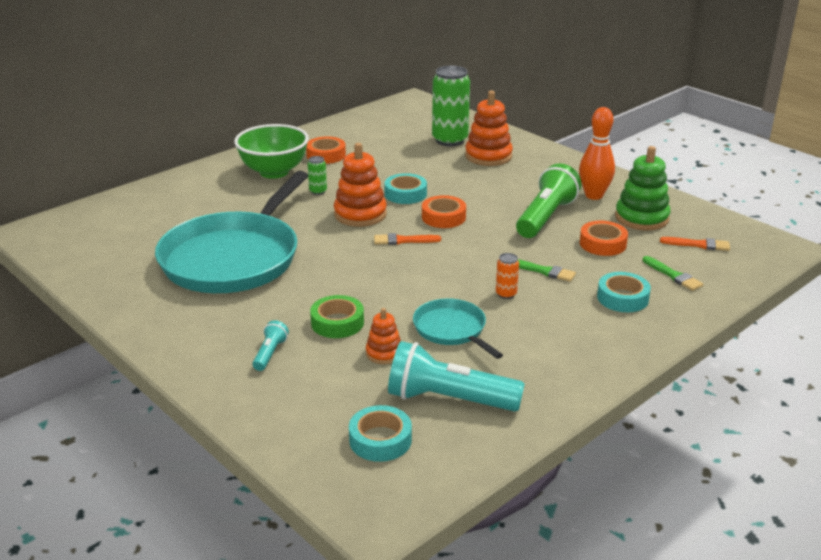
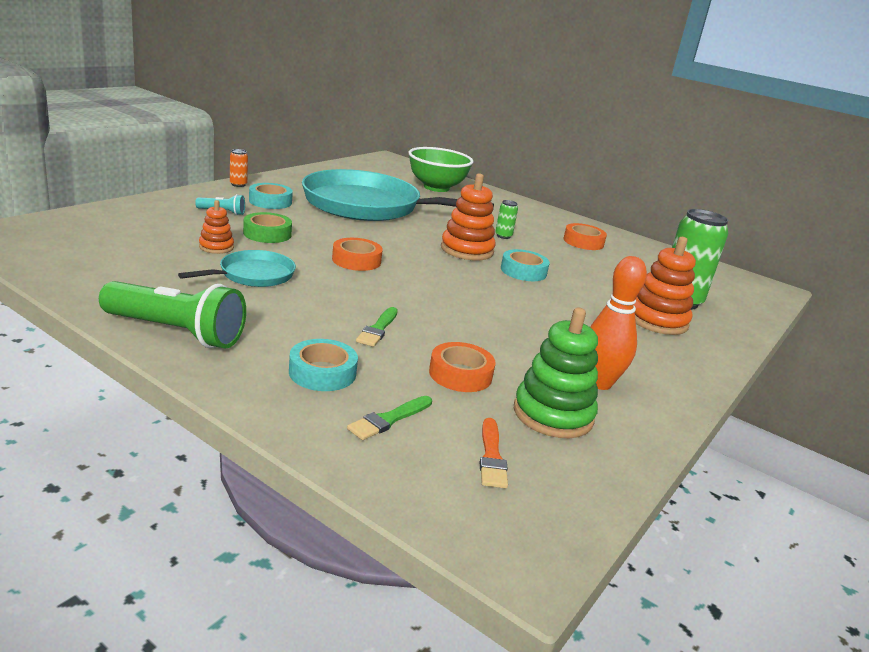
camera: 75 degrees right, 5 degrees down
(274, 172) = (530, 222): green bowl -> green bowl (436, 187)
(380, 440) = (89, 240): turquoise tape -> turquoise tape (270, 201)
(403, 240) = (422, 265): orange brush -> none
(443, 217) = (481, 286): orange tape -> orange tape (356, 260)
(449, 399) = (136, 266): turquoise flashlight -> none
(506, 294) = (323, 304): orange can -> orange can (238, 184)
(546, 217) = (514, 342): green flashlight -> green flashlight (176, 332)

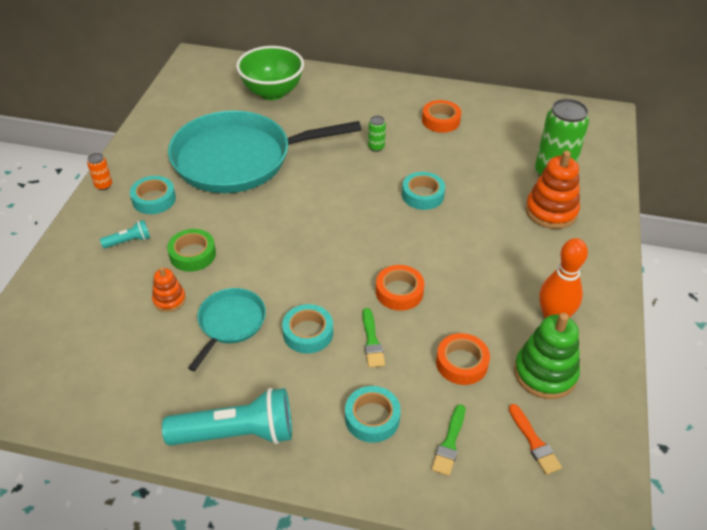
camera: 20 degrees left, 20 degrees up
(176, 332) = (237, 433): green flashlight -> turquoise flashlight
(319, 304) = (308, 333): none -> turquoise tape
(356, 260) = (291, 254): orange tape -> orange tape (399, 292)
(467, 250) = (362, 187): orange stacking toy -> none

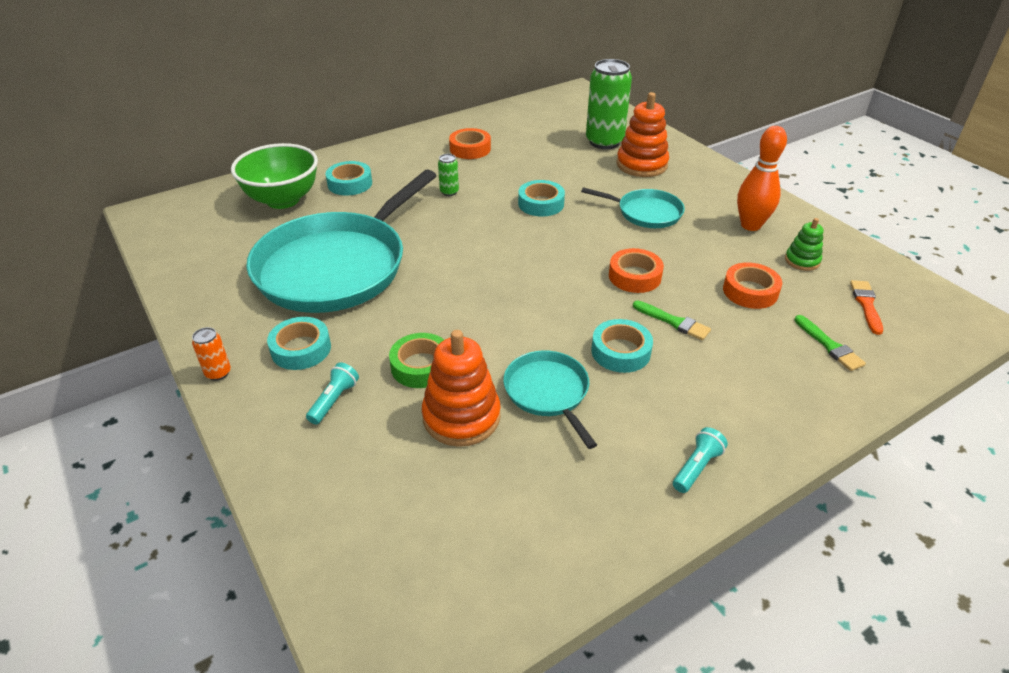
camera: 45 degrees left, 5 degrees down
(169, 300) = (461, 417): orange stacking toy -> orange stacking toy, size x1.80
(237, 433) = (697, 467): turquoise flashlight -> turquoise flashlight, size x0.47
(372, 418) = (762, 371): turquoise tape -> turquoise tape (350, 184)
(487, 252) = (646, 213): none -> turquoise pan
(534, 442) = (866, 305): orange brush -> orange brush turned 105 degrees counterclockwise
(545, 373) = (802, 261): green stacking toy -> green stacking toy, size x0.56

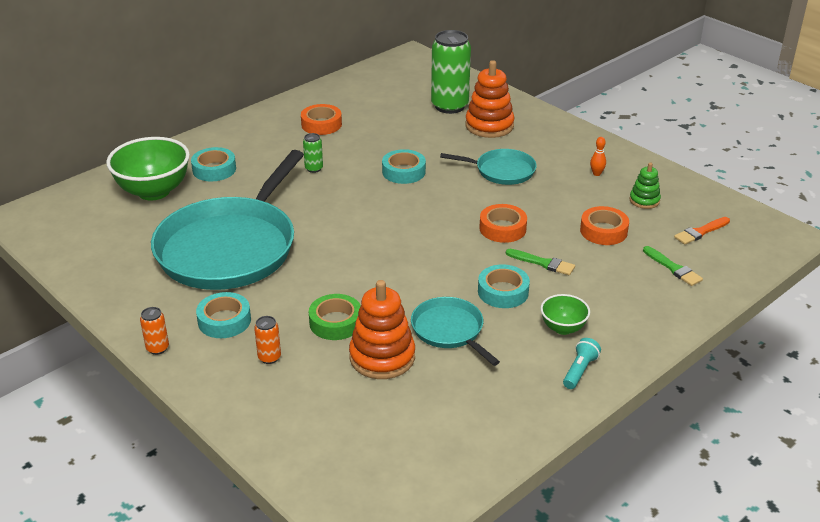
camera: 10 degrees left, 5 degrees down
(334, 400) = (269, 357): turquoise flashlight -> orange can
(684, 406) = (563, 328): none -> green bowl
(750, 225) = (596, 173): orange bowling pin -> orange bowling pin, size x0.44
(866, 305) = (700, 232): orange brush -> orange brush turned 120 degrees counterclockwise

